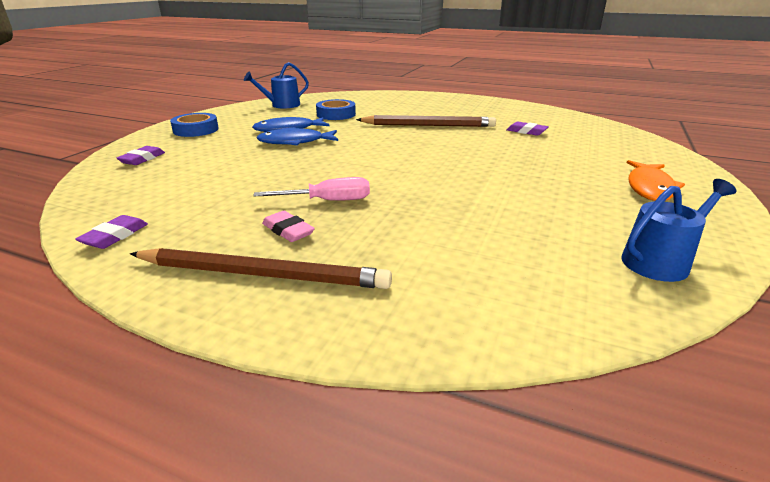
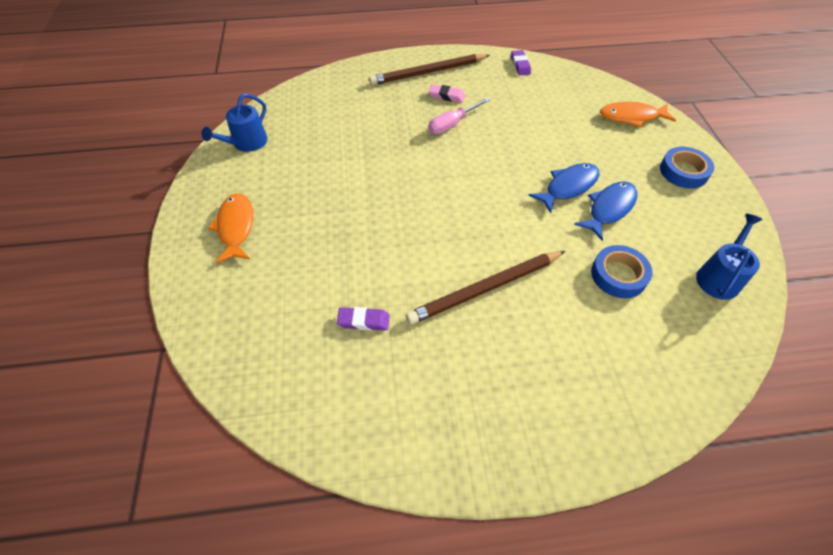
camera: 150 degrees right, 25 degrees up
(142, 159) = (631, 117): purple eraser -> orange fish

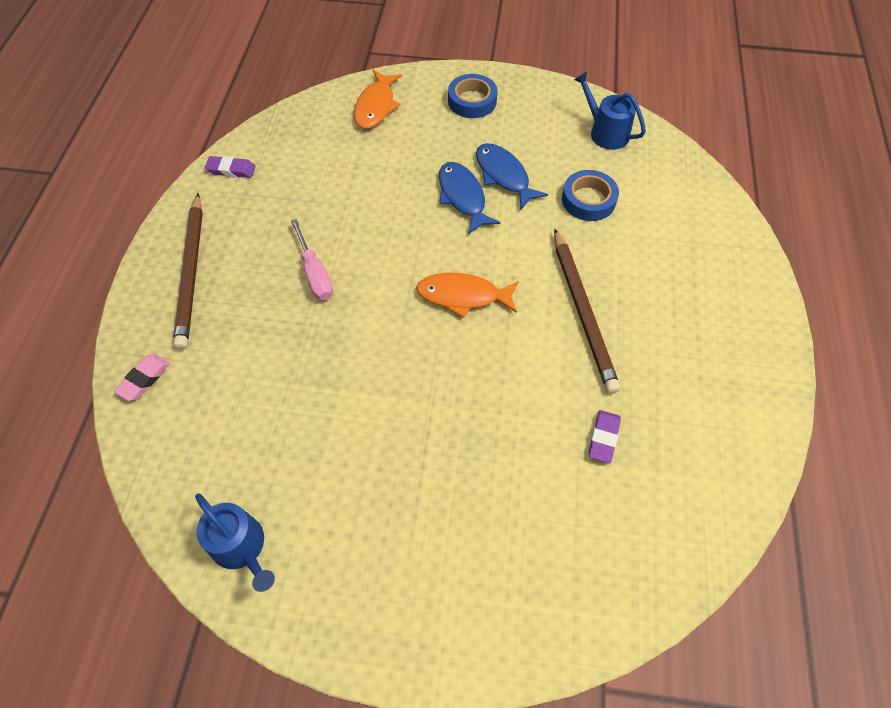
camera: 75 degrees left, 5 degrees up
(236, 227) = (419, 576): orange fish -> orange fish (463, 296)
(446, 96) = (255, 264): pink eraser -> pink eraser (144, 379)

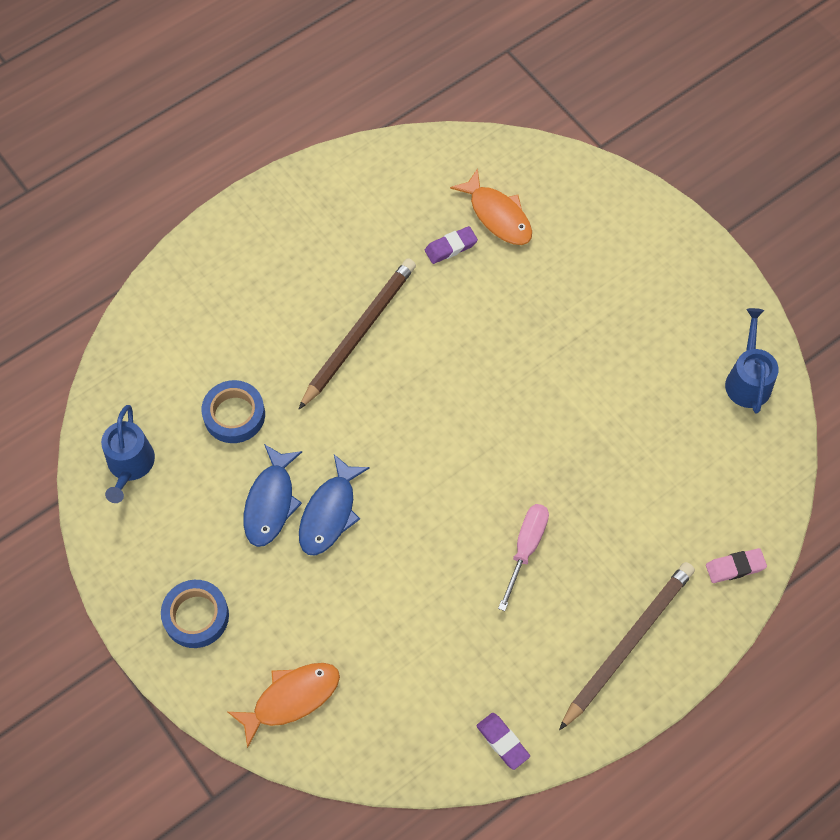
camera: 135 degrees left, 5 degrees up
(463, 296) = (430, 423): orange fish -> orange fish (497, 215)

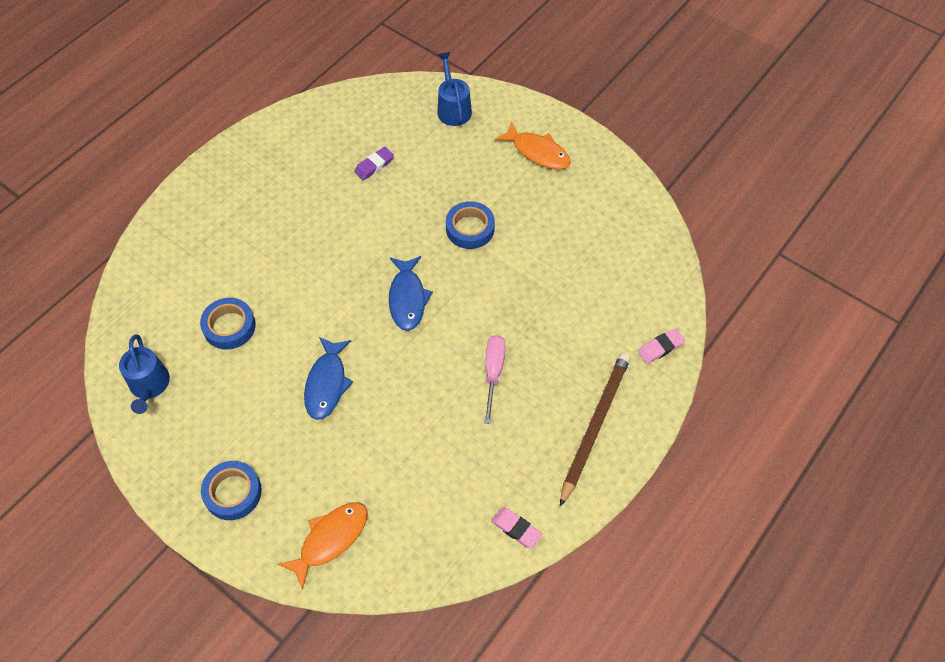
camera: 15 degrees left, 5 degrees down
(271, 502) = (276, 387): blue fish -> blue fish (407, 298)
(359, 333) = (317, 243): brown pencil -> none
(497, 215) = (404, 136): orange fish -> orange fish (537, 152)
(502, 742) = (516, 529): purple eraser -> pink eraser
(546, 358) = (470, 228): none -> blue tape
(747, 380) = (628, 211): blue watering can -> blue watering can (453, 109)

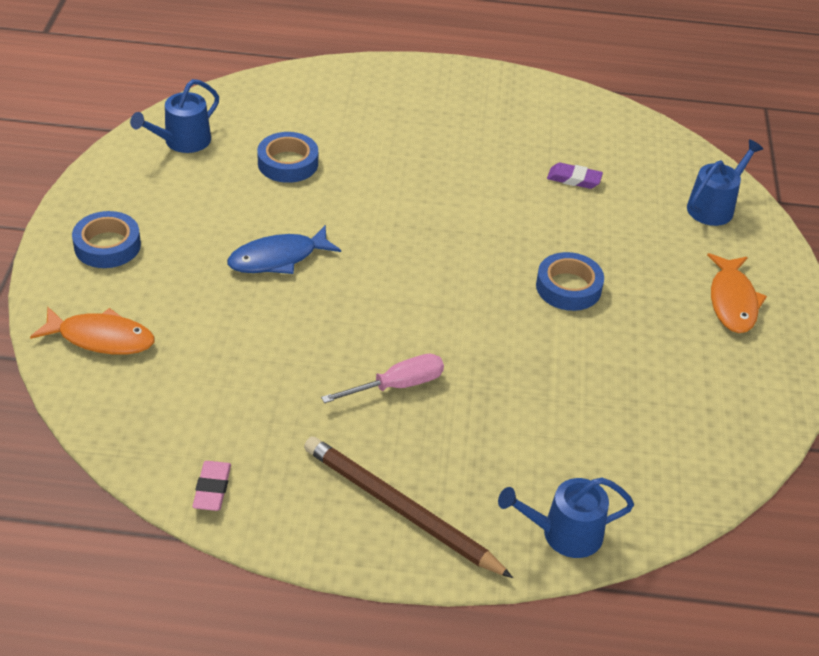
camera: 55 degrees right, 15 degrees down
(407, 298) = (432, 275): blue fish -> none
(594, 426) = (400, 509): brown pencil -> brown pencil turned 135 degrees counterclockwise
(660, 348) = (564, 533): pink eraser -> blue watering can

